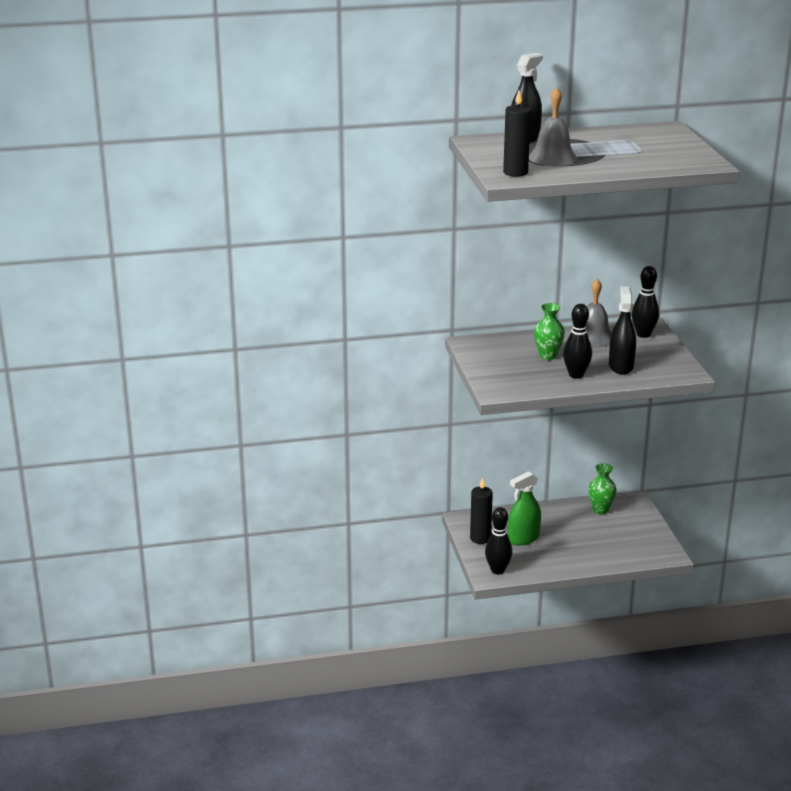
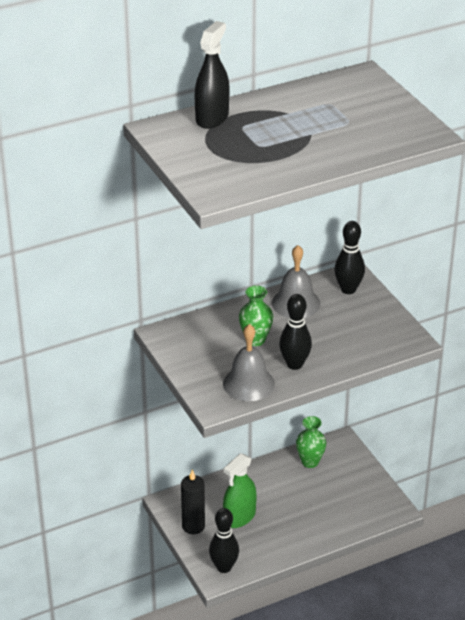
camera: 15 degrees left, 10 degrees up
(515, 172) = (223, 182): black candle -> none
(552, 157) = (255, 148): grey bell -> grey bell (248, 383)
(621, 366) = (338, 343): black spray bottle -> none

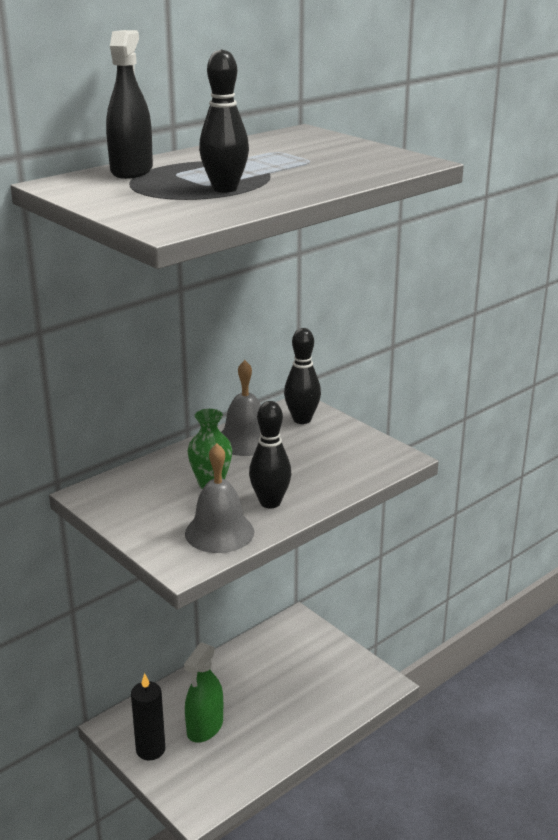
camera: 15 degrees left, 10 degrees down
(224, 567) = (202, 795): black bowling pin -> black bowling pin (225, 189)
(310, 462) = (269, 648): green vase -> none

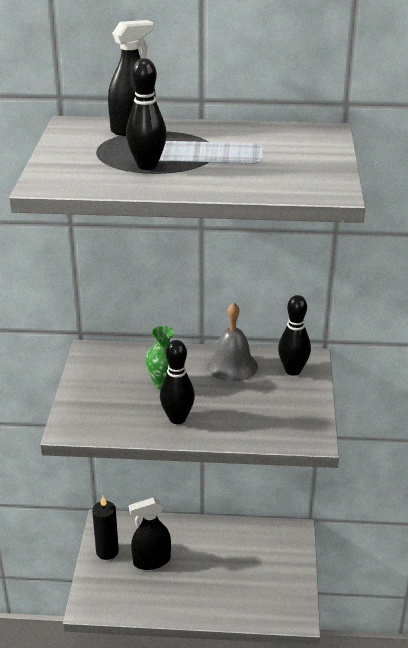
camera: 45 degrees right, 5 degrees up
(205, 727) = (151, 561): green spray bottle -> black spray bottle
(219, 532) = (119, 420): grey bell -> none

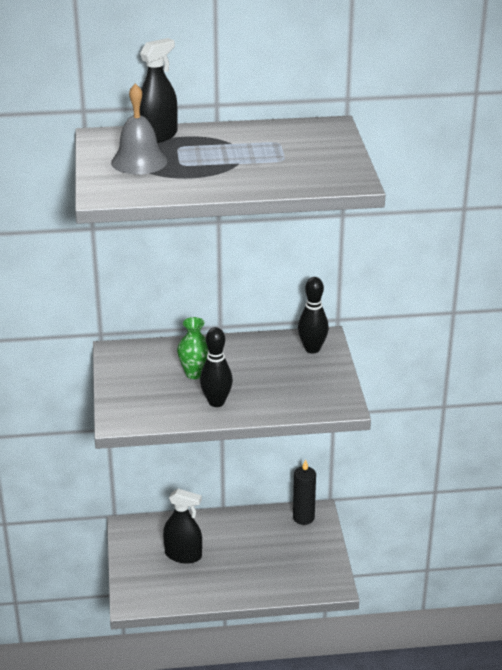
camera: 10 degrees left, 0 degrees up
(107, 551) = (137, 552): black candle -> black candle (303, 518)
(147, 165) = (186, 171): black bowling pin -> none
(151, 561) = (183, 555): black spray bottle -> black spray bottle turned 135 degrees counterclockwise
(232, 366) = (254, 350): grey bell -> grey bell (139, 161)

